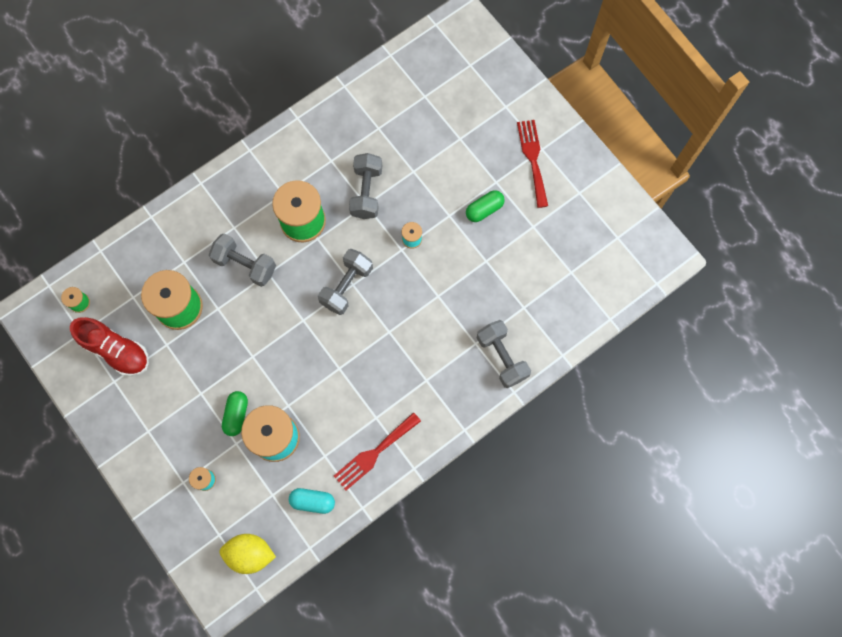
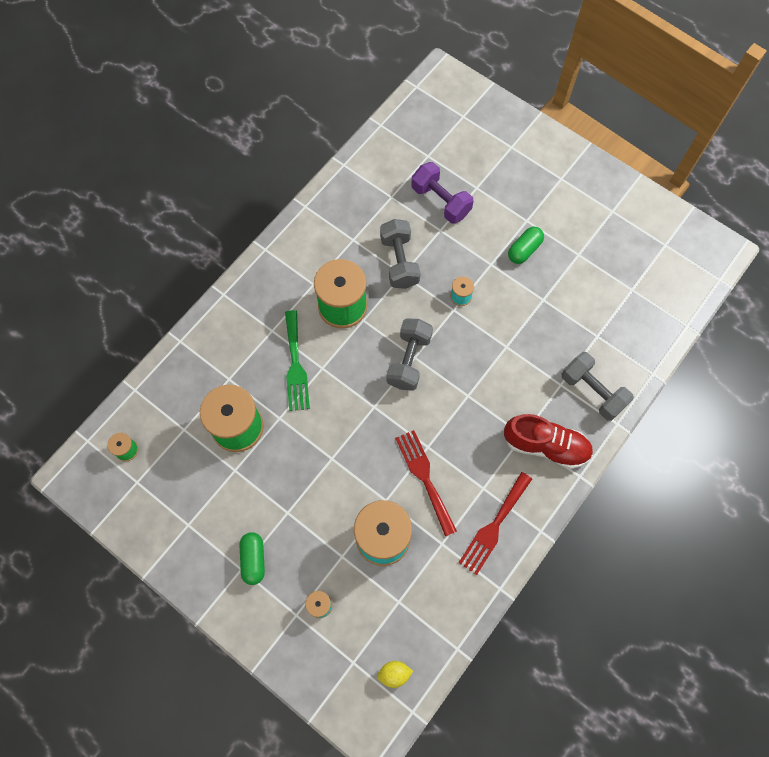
camera: 15 degrees left, 5 degrees down
(116, 350) = (181, 490): red shoe -> red shoe (546, 446)
(236, 415) = (333, 525): green capsule -> green capsule (253, 559)
(245, 265) = (295, 365): grey dumbbell -> green fork
(250, 553) = (394, 674): yellow lemon -> yellow lemon, size x0.57
(313, 501) = (444, 596): turquoise capsule -> none
(422, 143) = (440, 201): none -> purple dumbbell
(533, 159) = (555, 190): red fork -> red fork (424, 477)

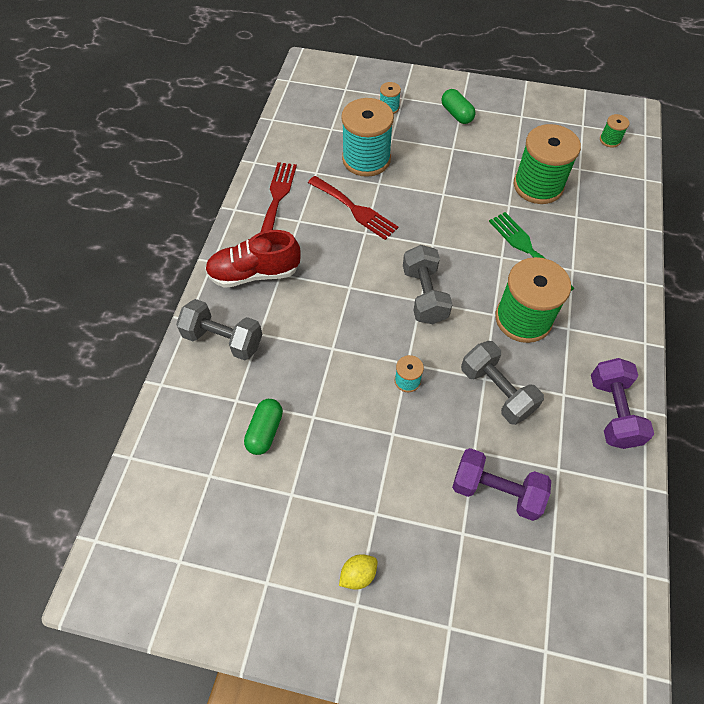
camera: 155 degrees right, 10 degrees down
(328, 214) = (613, 412): none -> purple dumbbell
(394, 674) = (312, 93): yellow lemon -> yellow lemon (358, 574)
(524, 250) = (361, 470): green capsule -> green capsule (265, 431)

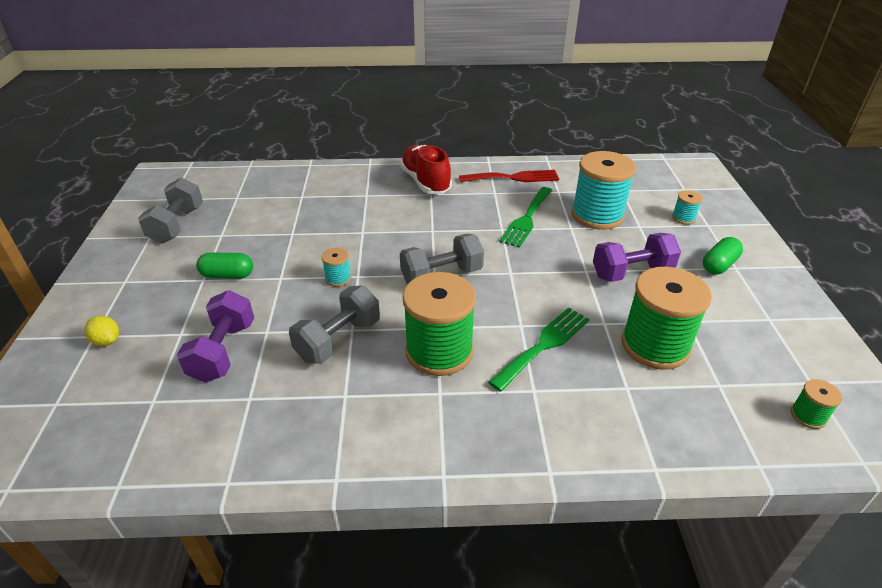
camera: 75 degrees right, 20 degrees down
(223, 339) = (355, 181): grey dumbbell -> grey dumbbell (177, 225)
(265, 431) = (275, 213): green capsule -> green capsule (227, 275)
(355, 209) = (527, 219): red fork -> green fork
(358, 574) = (149, 278): yellow lemon -> yellow lemon (107, 341)
(613, 412) = (328, 444): purple dumbbell -> purple dumbbell (632, 272)

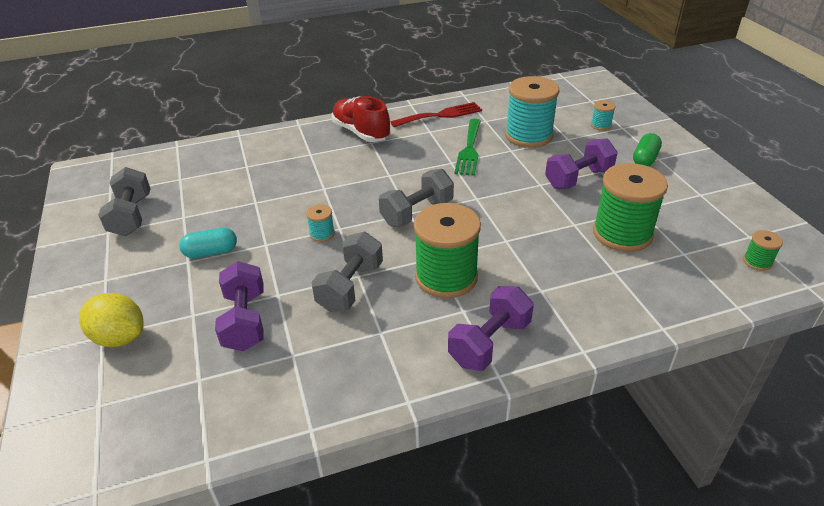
camera: 15 degrees left, 0 degrees up
(107, 341) = (120, 337): yellow lemon -> yellow lemon, size x1.76
(227, 275) = (211, 252): green capsule -> turquoise capsule
(451, 436) = (489, 343): none -> purple dumbbell
(543, 345) = (533, 253): green fork -> none

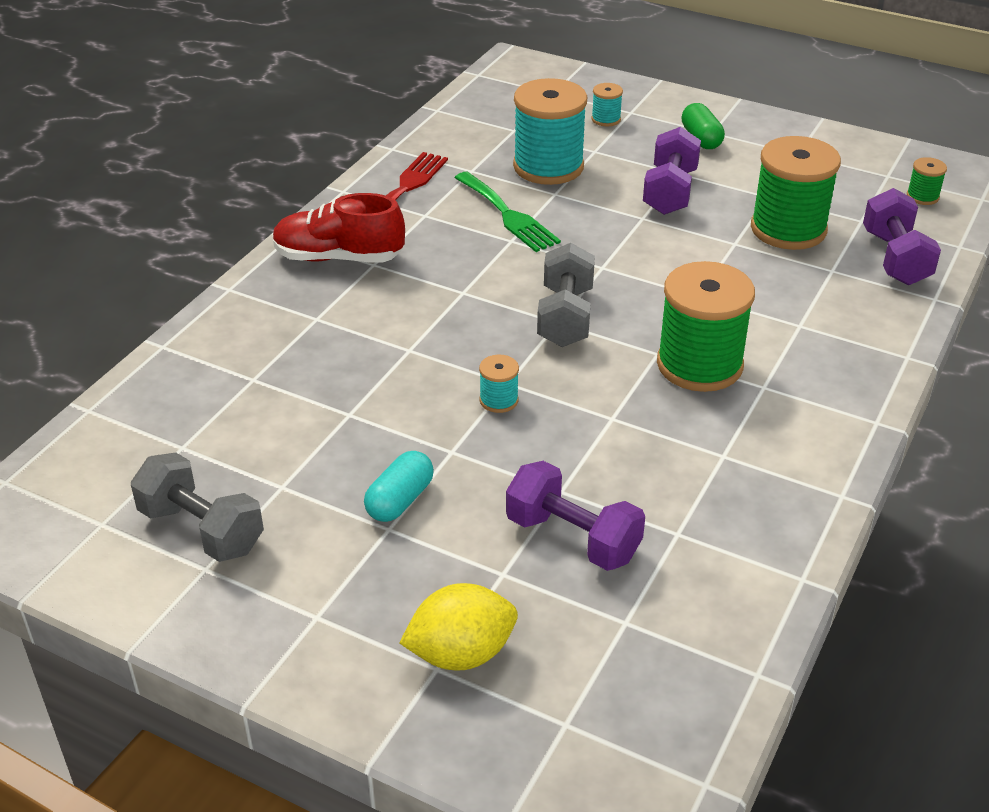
camera: 45 degrees left, 0 degrees up
(350, 287) = (623, 434): grey dumbbell -> none
(489, 343) = (828, 399): purple dumbbell -> purple dumbbell (895, 258)

